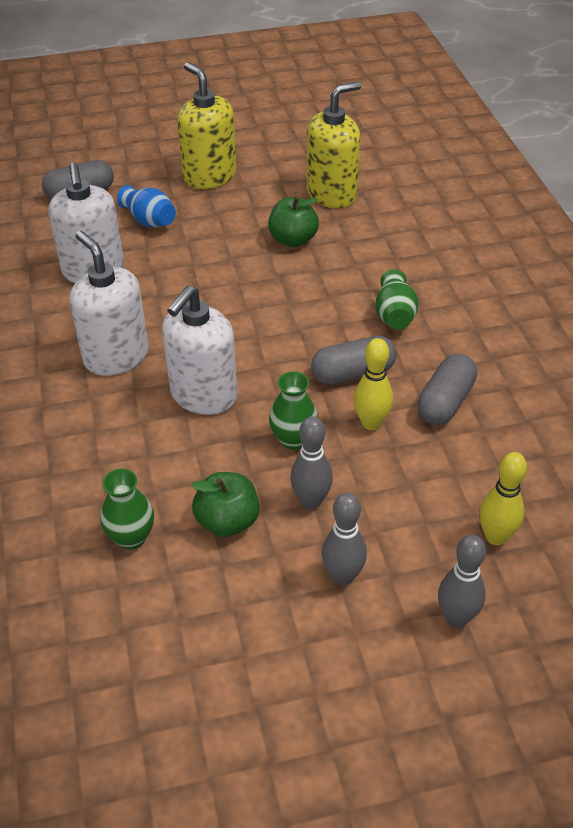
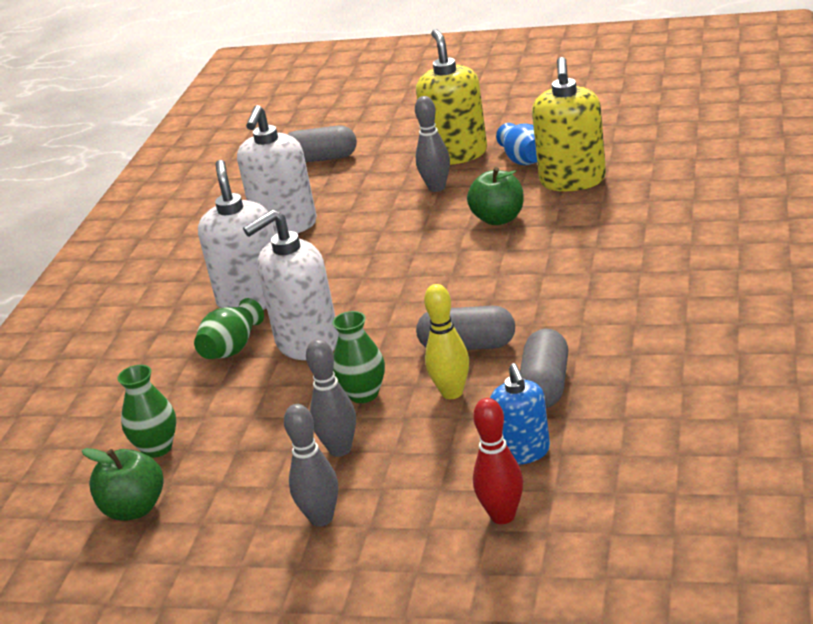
camera: 30 degrees right, 15 degrees down
(149, 221) = (368, 188): blue vase -> blue vase (524, 160)
(227, 521) = (250, 451): green apple -> green apple (134, 509)
(332, 194) = (572, 181): yellow soap dispenser -> yellow soap dispenser turned 105 degrees clockwise
(394, 316) = (553, 300): green vase -> green vase (232, 348)
(445, 402) = (545, 386): grey capsule -> grey capsule turned 45 degrees counterclockwise
(456, 617) = (405, 577): grey bowling pin -> grey bowling pin (437, 188)
(470, 470) = (523, 452): none -> blue soap dispenser
(495, 536) = (503, 516): yellow bowling pin -> red bowling pin

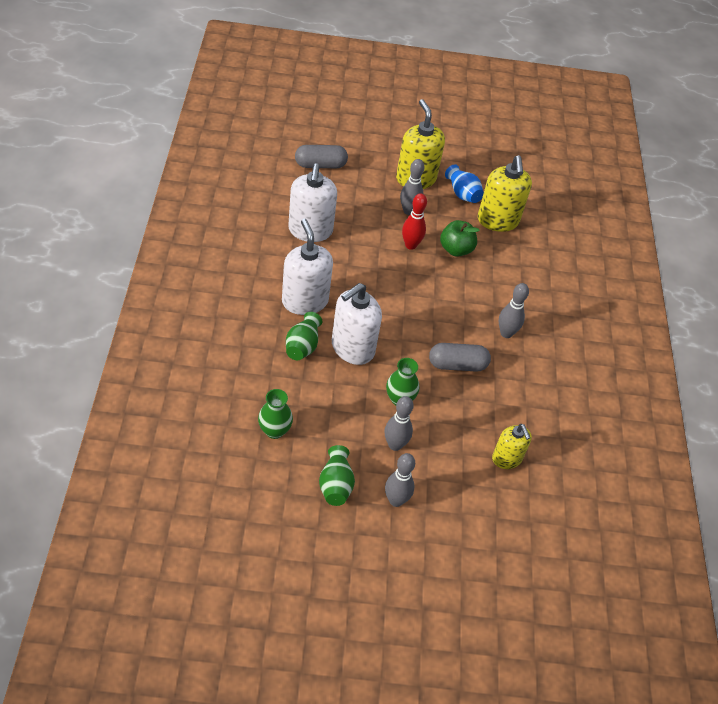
camera: 20 degrees left, 20 degrees up
(134, 509) = (274, 481): green apple -> none
(229, 506) = (335, 485): none -> green vase
(452, 393) = (455, 404): yellow bowling pin -> none
(503, 516) = (503, 508): red bowling pin -> red bowling pin (410, 245)
(523, 452) = (507, 459): blue soap dispenser -> yellow soap dispenser
(545, 386) = (511, 406): grey capsule -> none
(557, 302) = (506, 333): none -> grey bowling pin

